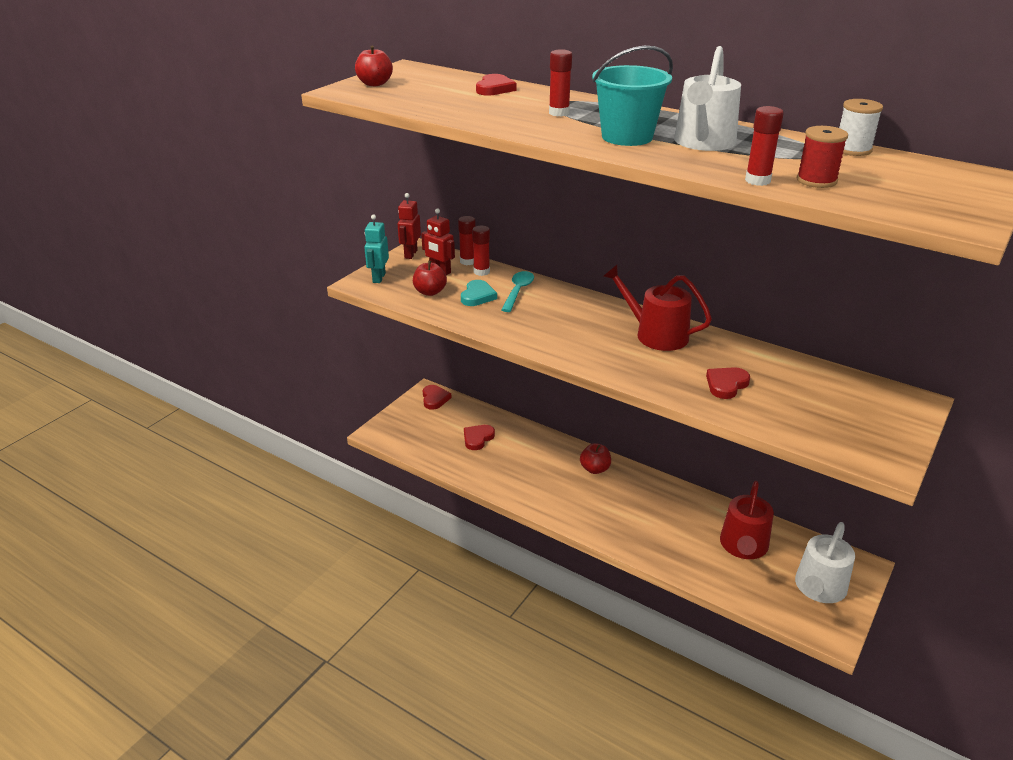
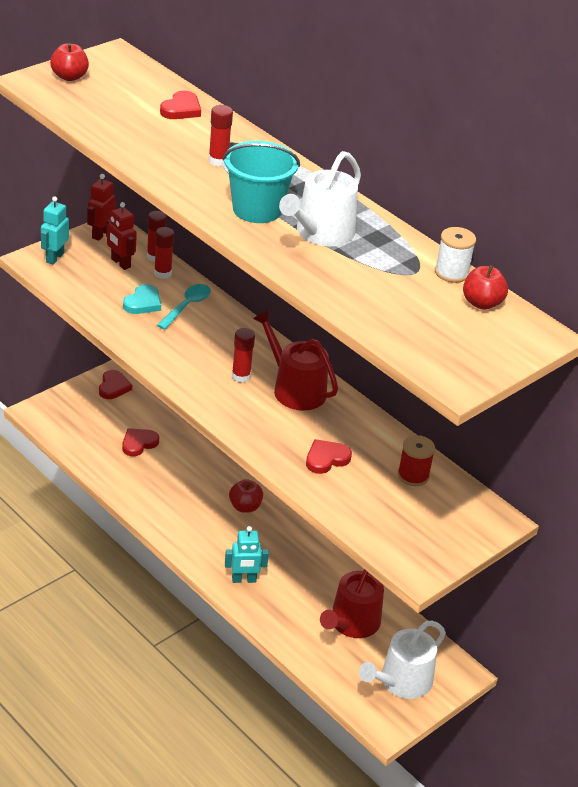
camera: 10 degrees right, 5 degrees up
(430, 292) = (98, 287): red apple -> red apple (482, 303)
(628, 532) = (244, 580): none -> turquoise robot
(757, 181) = (327, 292): red glue stick -> red glue stick (241, 376)
(816, 180) = (379, 304): red spool -> red spool (413, 475)

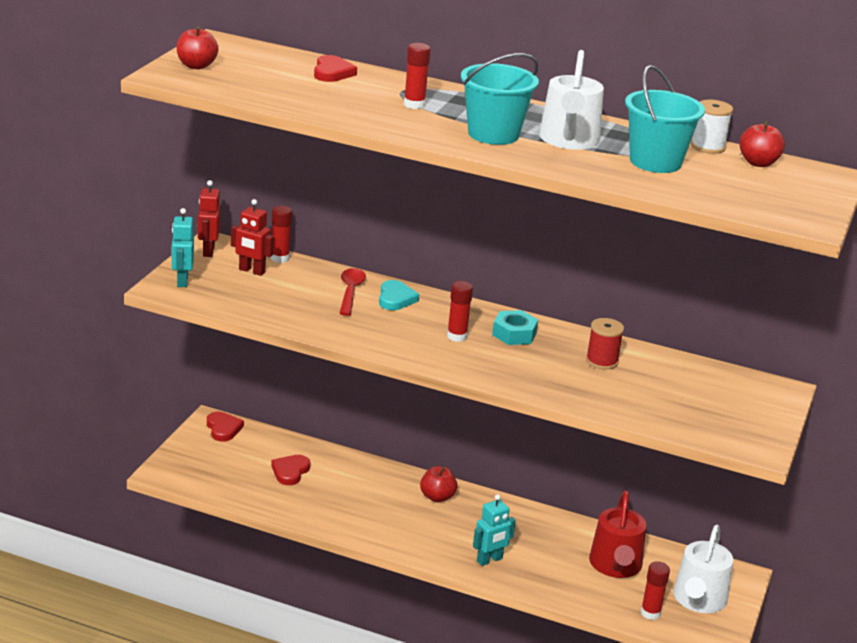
camera: 25 degrees left, 10 degrees down
(143, 303) = (306, 299): turquoise heart -> turquoise heart (395, 299)
(162, 273) = (300, 270): red glue stick -> red glue stick (650, 613)
(187, 306) = (350, 292): turquoise spoon -> red spoon
(295, 389) = (514, 334): red watering can -> turquoise nut
(326, 459) = (597, 382): red heart -> none
(379, 277) = (655, 162): none -> turquoise bucket
(413, 475) = (681, 375): red spool -> red spool (602, 361)

